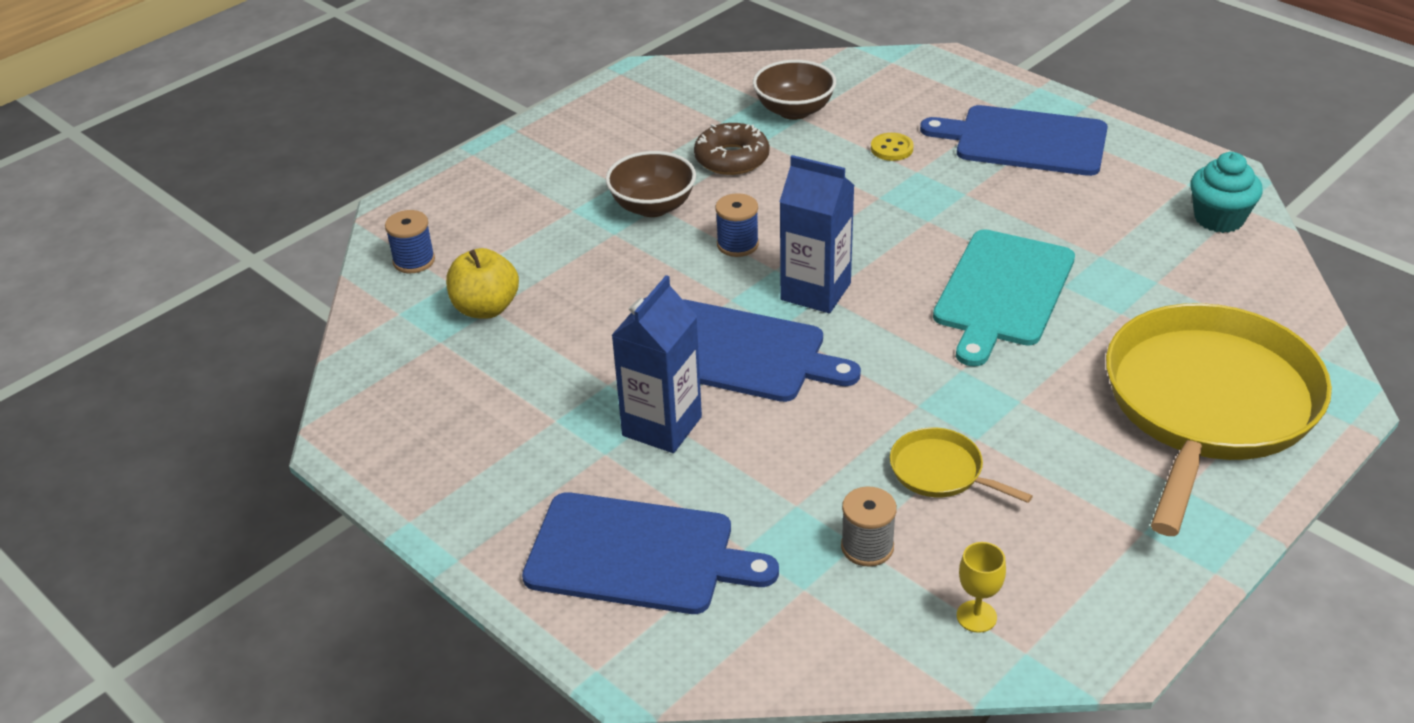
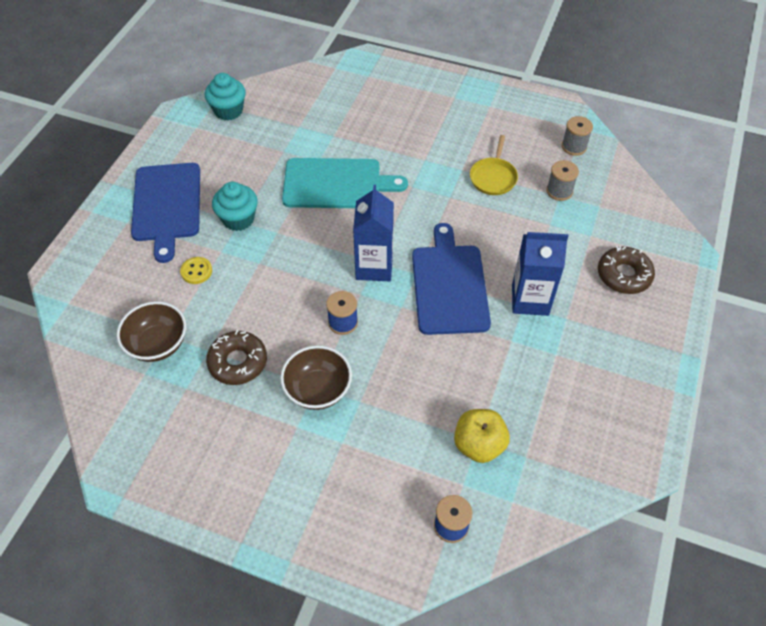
camera: 115 degrees left, 15 degrees up
(638, 555) = (624, 275): blue cutting board -> brown donut
(970, 193) = (238, 219): none -> turquoise cupcake
(976, 616) = (574, 147): yellow goblet -> grey spool
(1208, 405) = (392, 97): yellow pan -> none

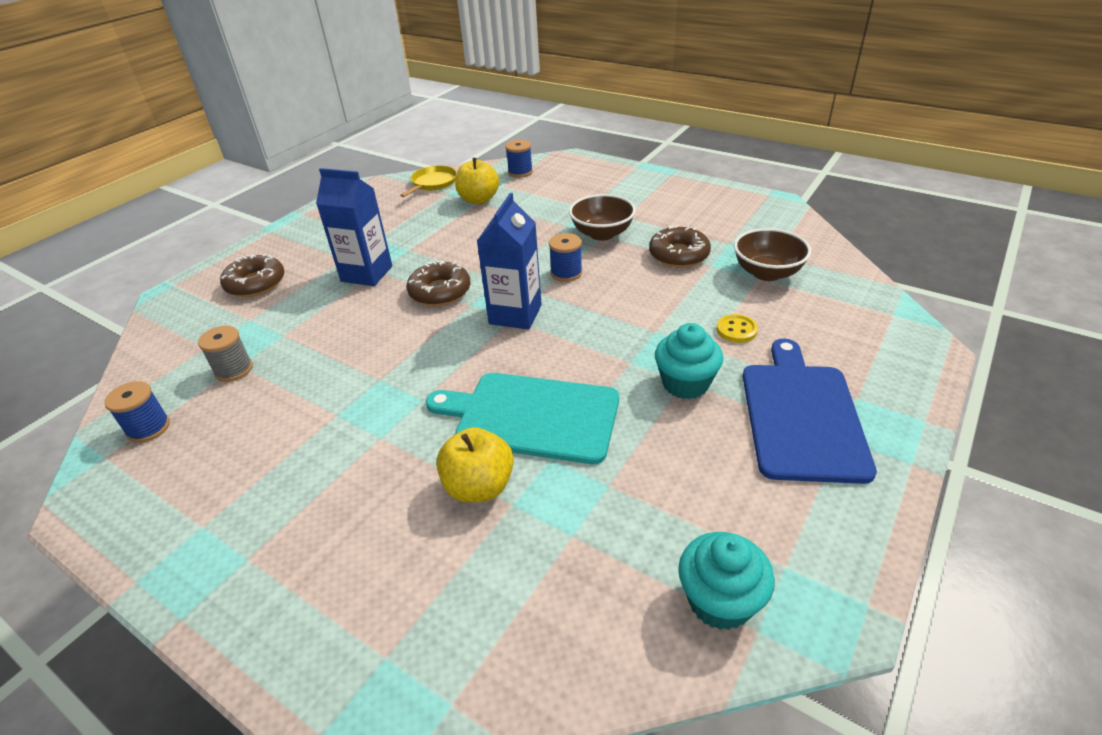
camera: 165 degrees left, 15 degrees down
(354, 141) = (479, 486): none -> yellow apple
(449, 285) = (440, 291): blue cutting board -> brown donut
(493, 177) = (301, 398): yellow pan -> yellow pan (433, 183)
(574, 147) = (148, 428): grey spool -> blue spool

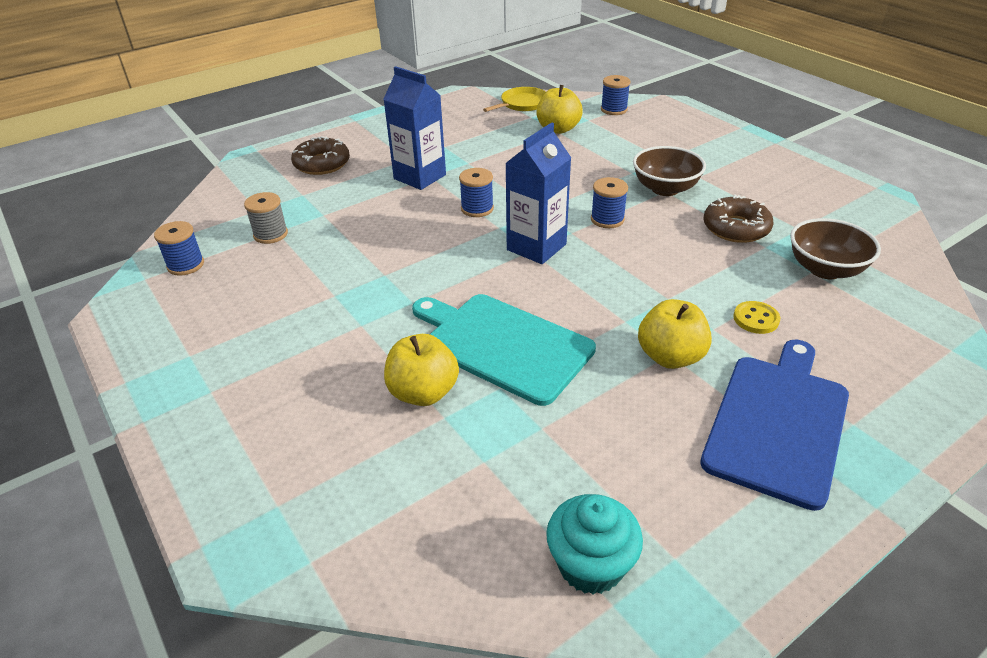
camera: 20 degrees right, 0 degrees up
(440, 291) = (477, 209): brown donut -> blue spool
(685, 383) = (670, 357): turquoise cupcake -> yellow apple

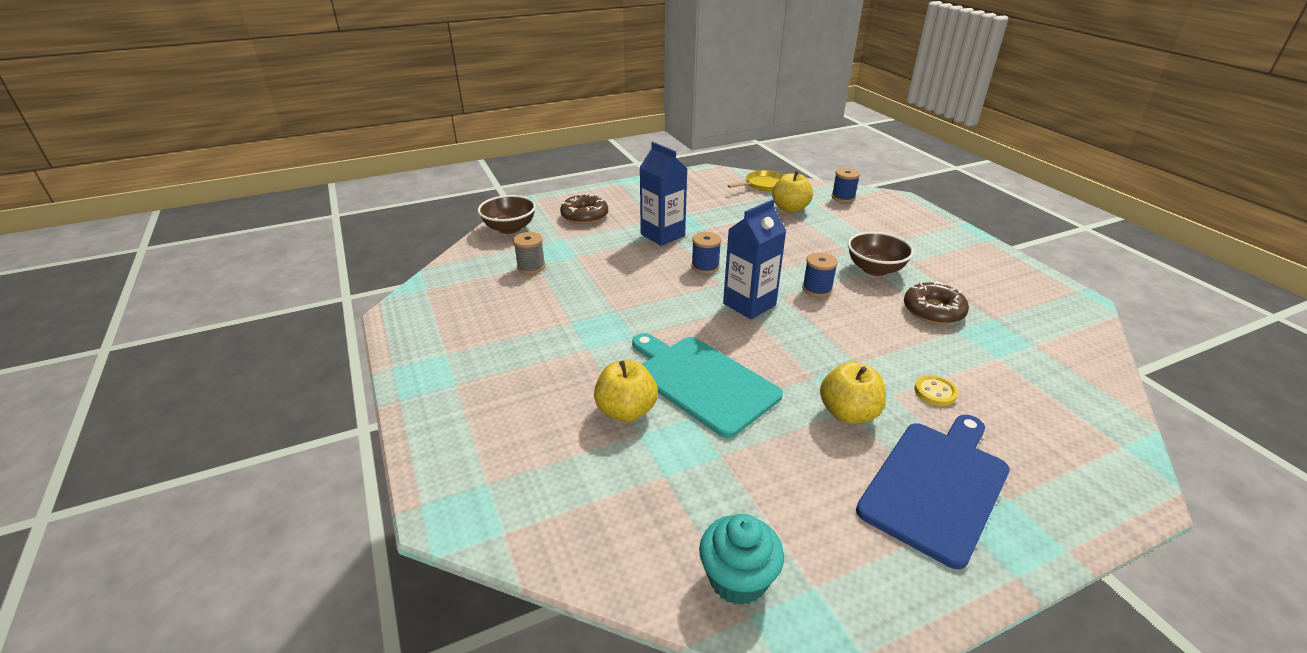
camera: 10 degrees right, 5 degrees down
(186, 265) = (459, 282): blue spool -> none
(825, 269) = (1011, 357): brown bowl -> brown bowl (509, 228)

